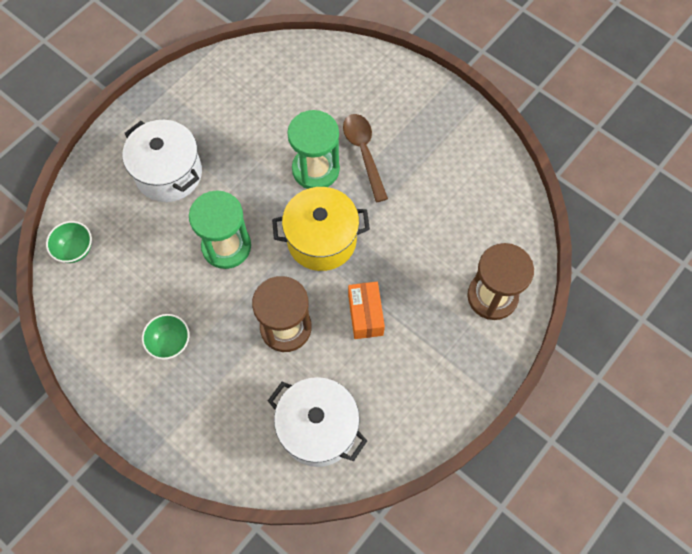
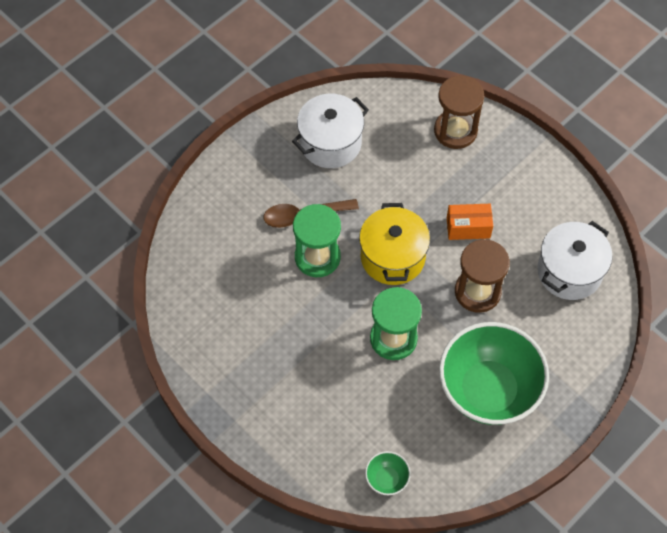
camera: 85 degrees left, 5 degrees down
(169, 173) = (308, 390): white pot -> white pot (330, 143)
(170, 342) = (488, 390): green bowl -> green bowl, size x2.44

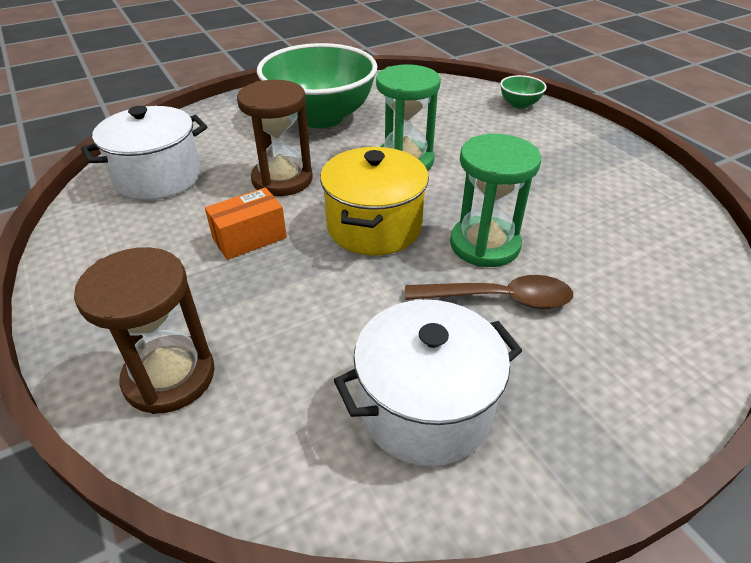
camera: 165 degrees left, 20 degrees down
(387, 479) = (446, 89): green bowl -> green bowl (519, 104)
(468, 227) = (249, 238): orange box -> orange box turned 45 degrees counterclockwise

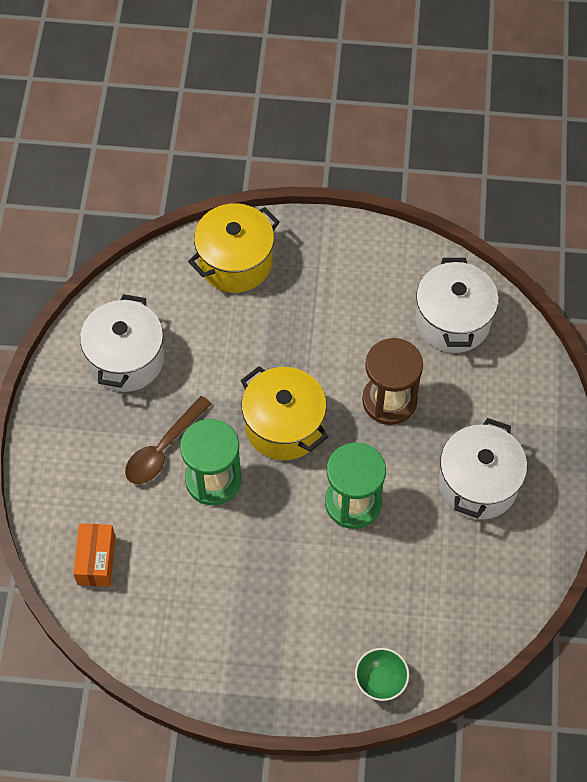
camera: 125 degrees right, 20 degrees up
(169, 377) = (235, 262): brown hourglass -> yellow pot
(249, 238) = (328, 346): orange box -> orange box (96, 560)
(321, 117) = (478, 484): green bowl -> white pot

